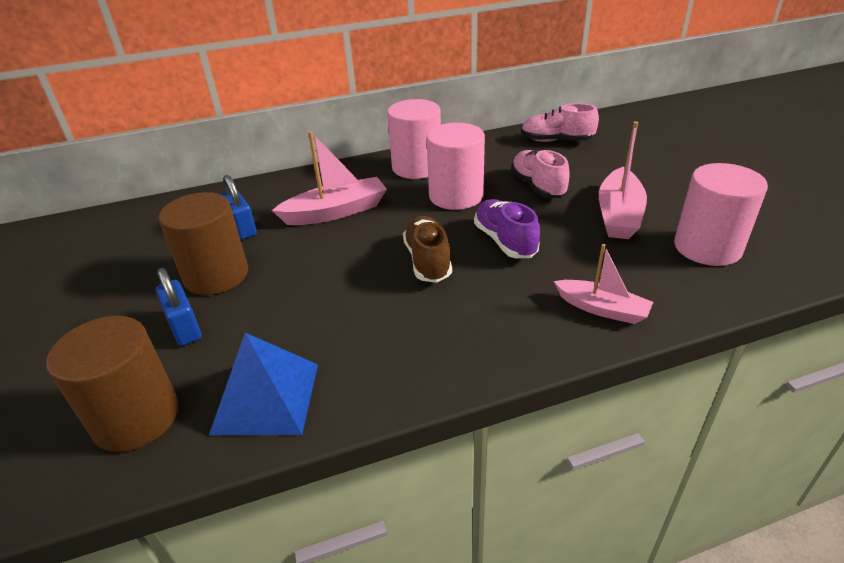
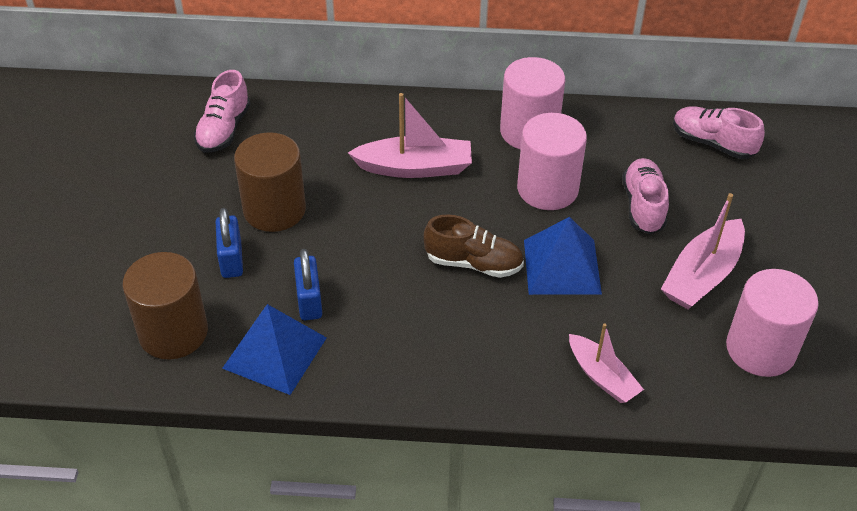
camera: 20 degrees right, 10 degrees up
(143, 232) = (224, 130): none -> pink shoe
(242, 228) = (316, 157): blue padlock -> blue padlock (309, 300)
(428, 261) = (473, 263): brown shoe -> brown shoe turned 90 degrees clockwise
(505, 241) = (562, 266): purple shoe -> blue pyramid

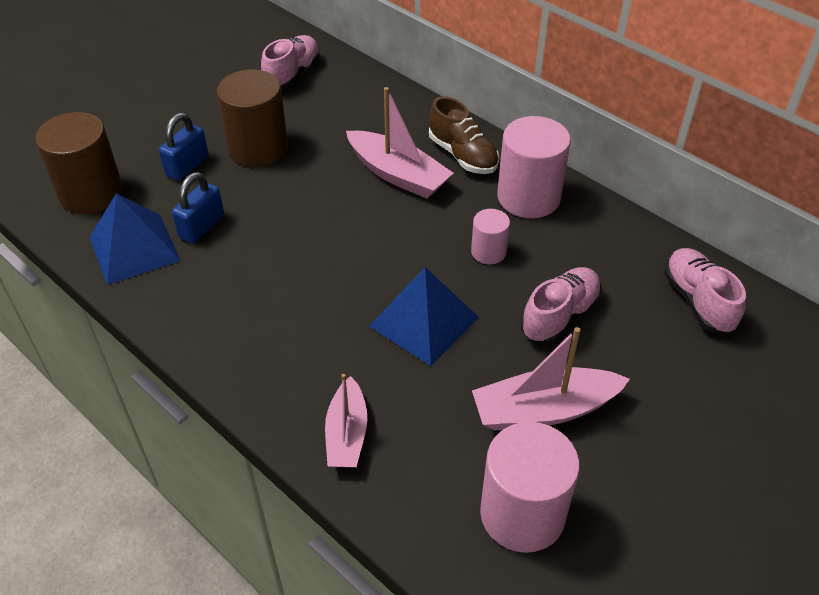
camera: 40 degrees right, 0 degrees up
(224, 130) = (292, 74): pink shoe -> pink shoe turned 150 degrees clockwise
(473, 263) = (354, 274): brown shoe -> brown shoe (462, 155)
(547, 189) = (488, 252): pink cylinder -> pink cylinder, size x0.53

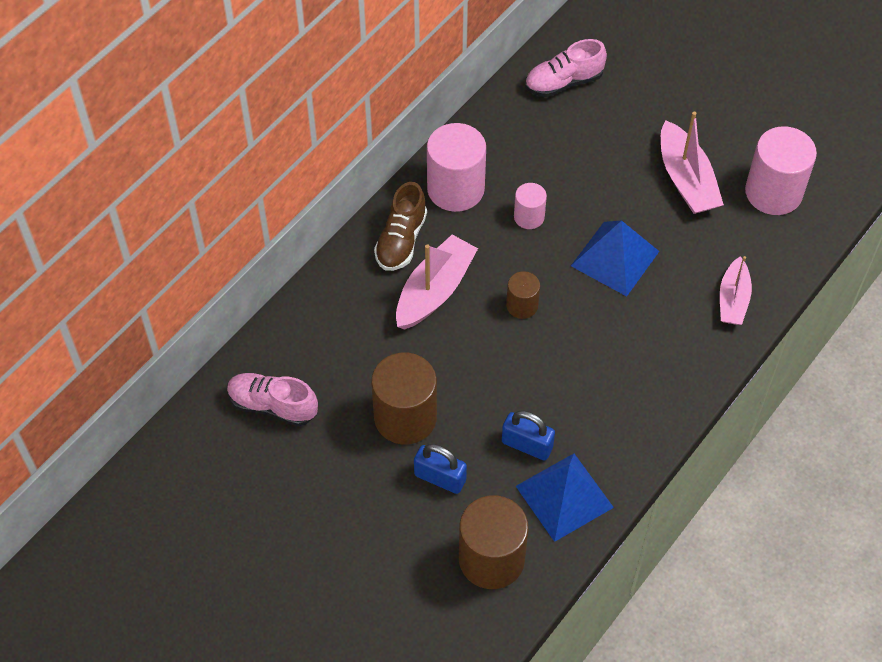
camera: 95 degrees left, 10 degrees up
(347, 434) = (733, 299): pink boat -> pink boat turned 105 degrees clockwise
(370, 236) = (522, 305): none -> brown cylinder
(462, 155) = (401, 240): brown shoe -> brown shoe turned 150 degrees clockwise
(560, 316) = (593, 169): pink shoe -> none

